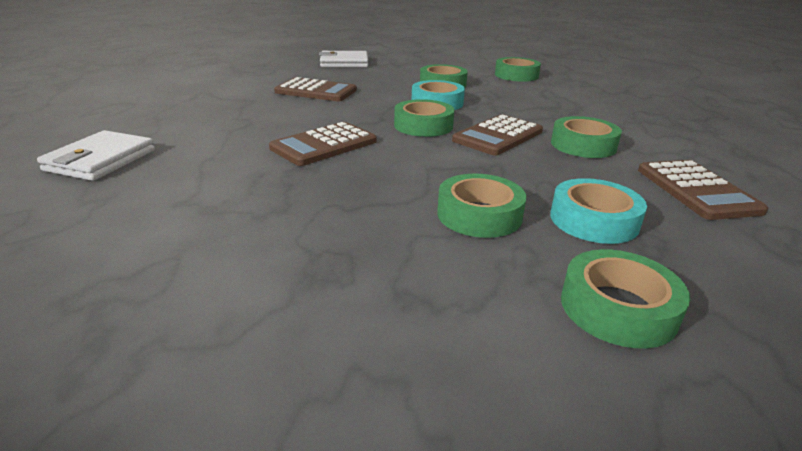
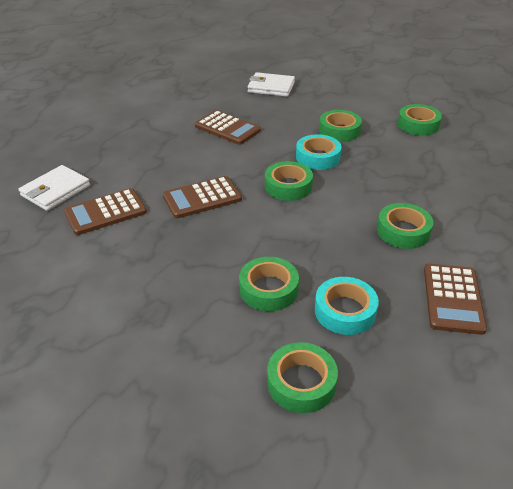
camera: 20 degrees right, 10 degrees up
(498, 136) = (340, 208): brown calculator -> brown calculator (106, 212)

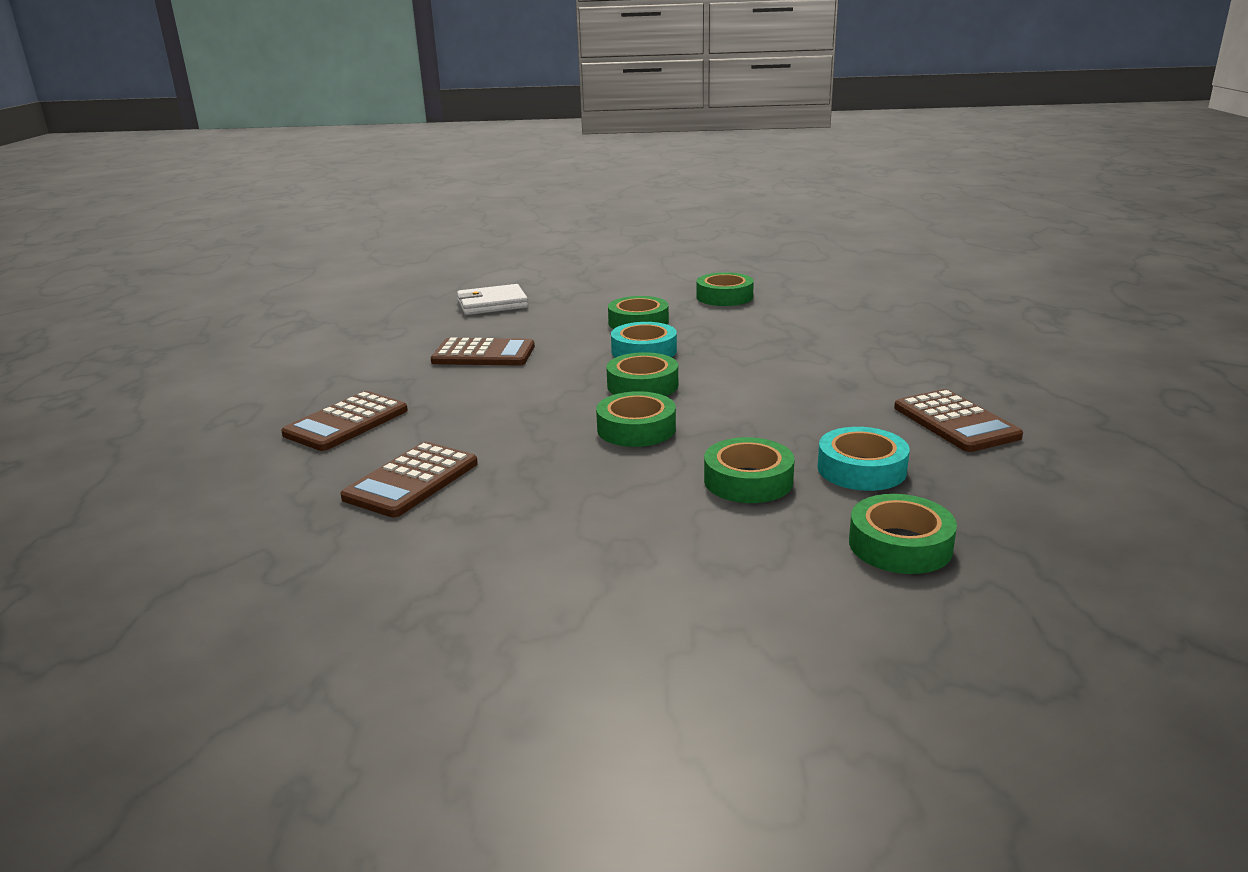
camera: 30 degrees left, 15 degrees down
(55, 191) = (291, 483): white wallet -> none
(202, 198) = (541, 426): brown calculator -> brown calculator (346, 422)
(403, 231) = (830, 385): green tape -> green tape (636, 429)

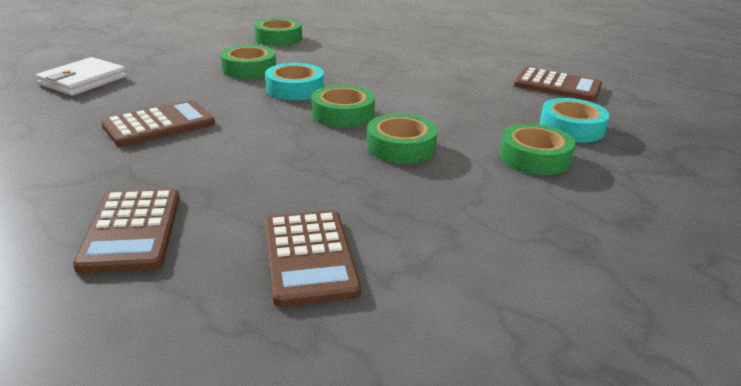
camera: 45 degrees left, 5 degrees up
(900, 545) = (672, 165): green tape -> none

